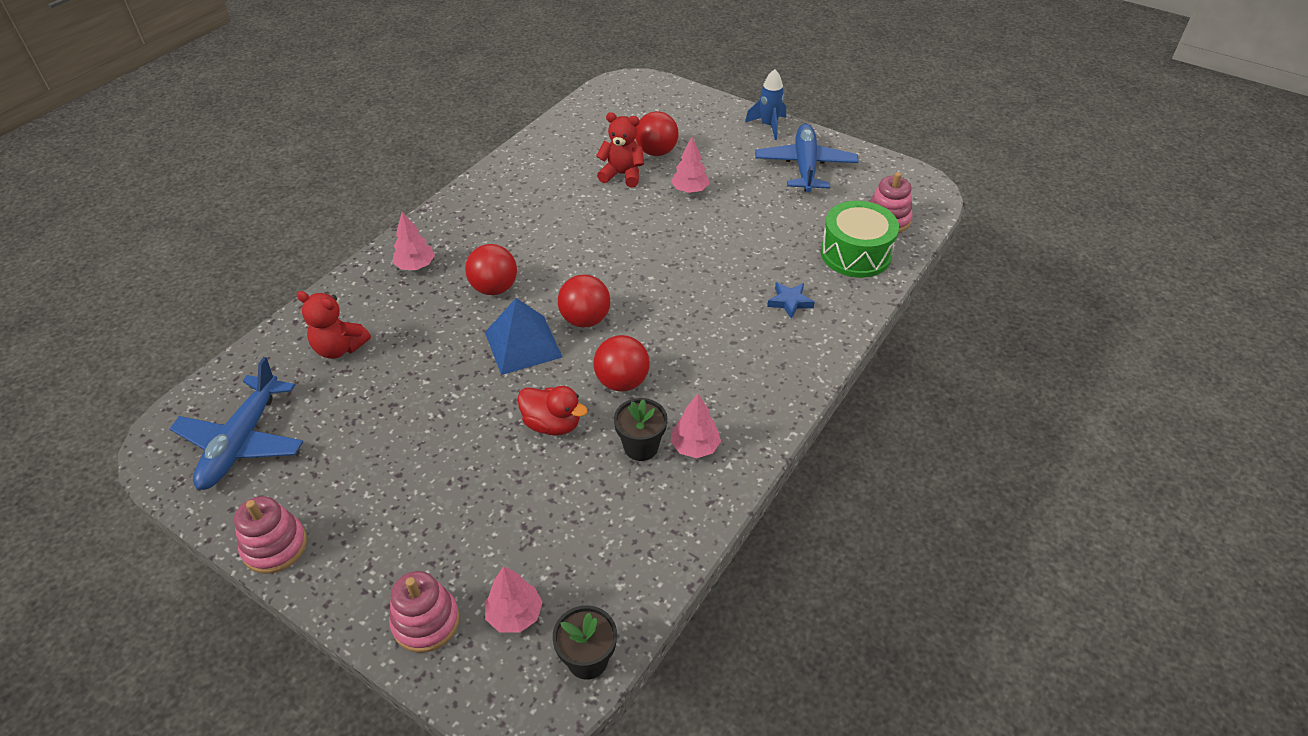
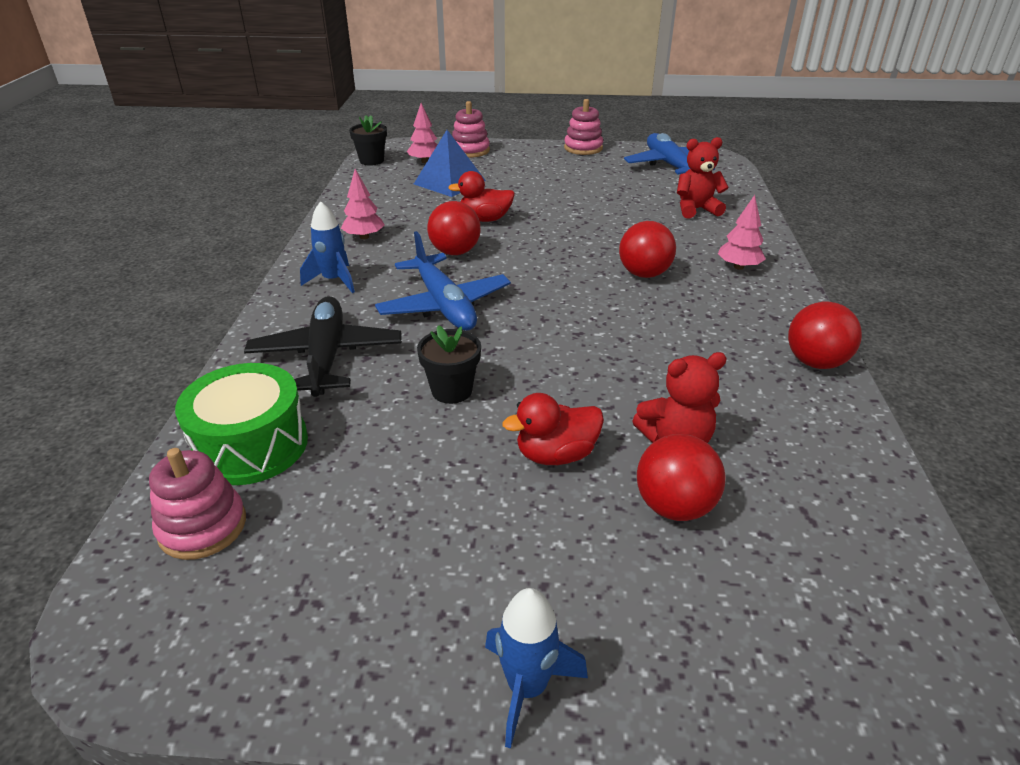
camera: 150 degrees right, 10 degrees down
(523, 344) = (564, 249): blue pyramid -> blue pyramid (449, 182)
(585, 319) = (531, 278): red ball -> red ball (815, 362)
(641, 447) = (407, 226): black flower pot -> black flower pot (452, 390)
(690, 190) = (556, 454): pink tree -> red duck
(753, 386) = (334, 281): none -> blue rocket
(790, 302) = (326, 356): blue star -> black plane
(805, 166) = (391, 592): blue plane -> blue plane (444, 305)

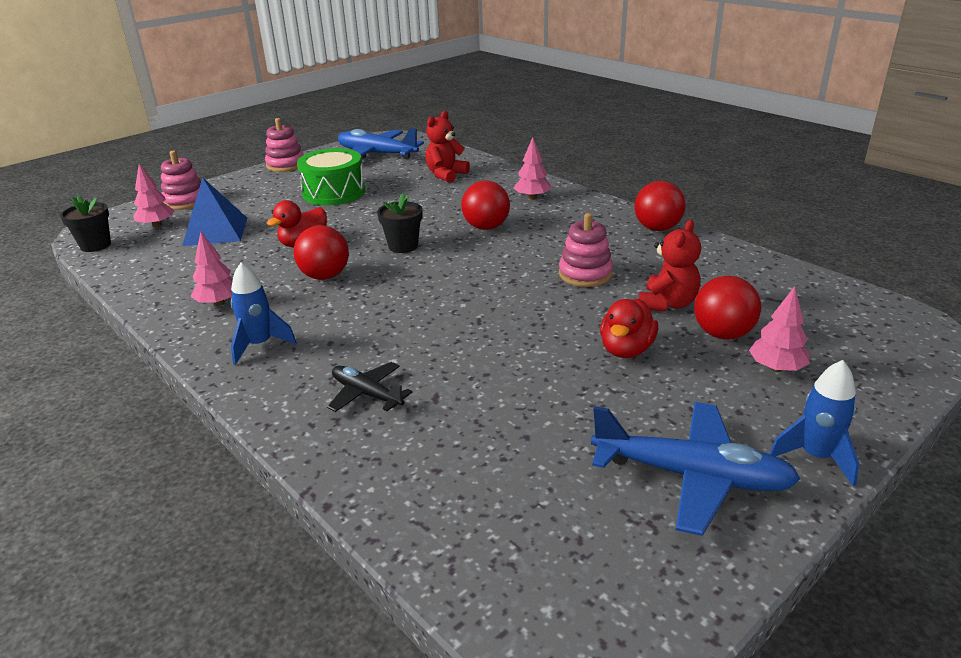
camera: 45 degrees left, 5 degrees down
(202, 526) = (503, 546): pink stacking toy -> pink stacking toy (585, 274)
(251, 445) = (431, 480): green drum -> green drum (334, 192)
(326, 356) = (366, 394): black plane -> black plane, size x0.57
(444, 305) = (389, 313): blue plane -> blue plane (692, 476)
(452, 390) = (501, 357): black flower pot -> black flower pot (403, 246)
(662, 579) = (776, 368): none -> pink tree

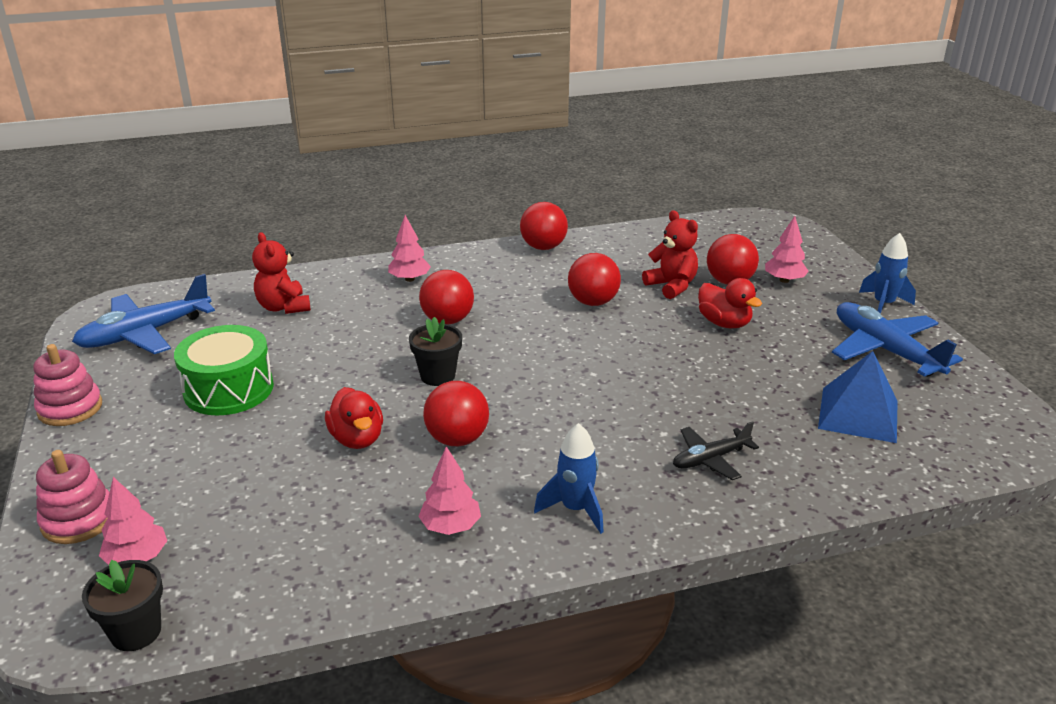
camera: 65 degrees left, 0 degrees up
(215, 231) = (231, 504): blue pyramid -> blue pyramid (858, 414)
(585, 274) = (593, 302): pink stacking toy -> red ball
(692, 476) = (885, 350): blue plane -> blue plane turned 75 degrees counterclockwise

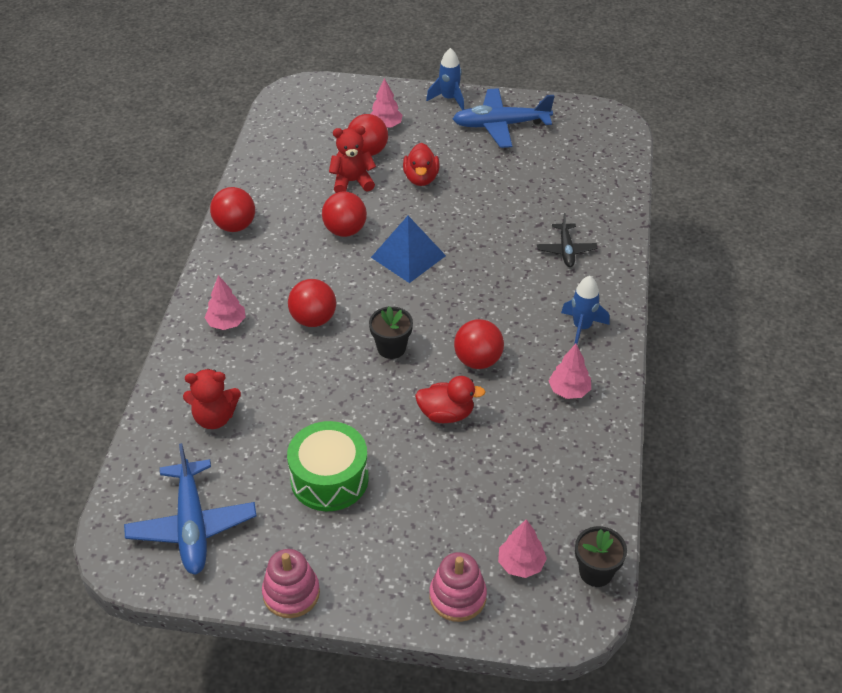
camera: 65 degrees left, 15 degrees up
(724, 323) = (421, 178): red duck -> red duck turned 105 degrees clockwise
(858, 414) = (558, 170): blue pyramid -> blue pyramid (408, 256)

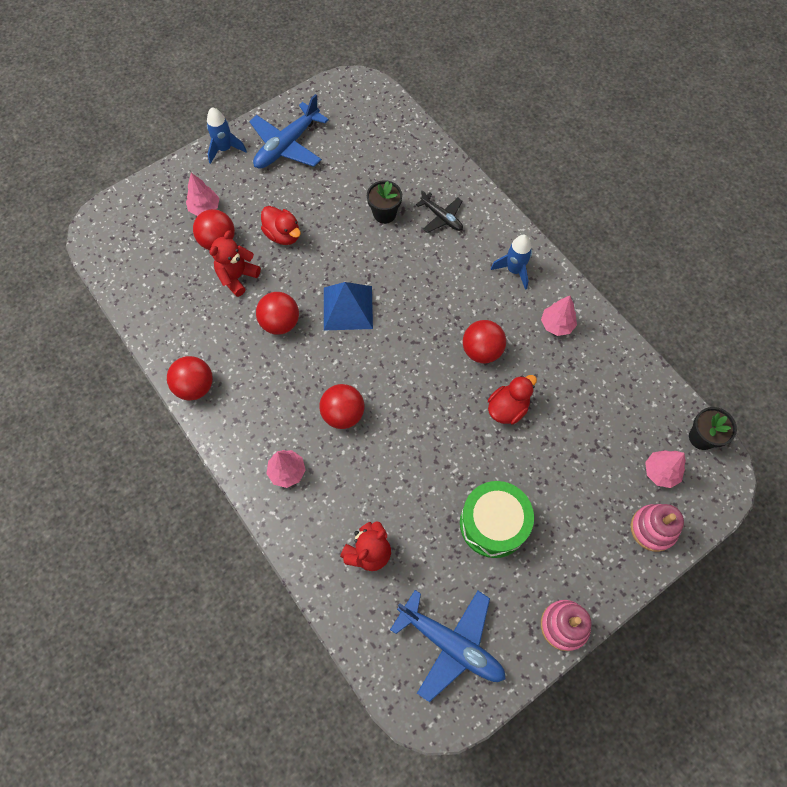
camera: 45 degrees left, 20 degrees up
(391, 348) = (419, 390): black flower pot -> black flower pot (384, 214)

